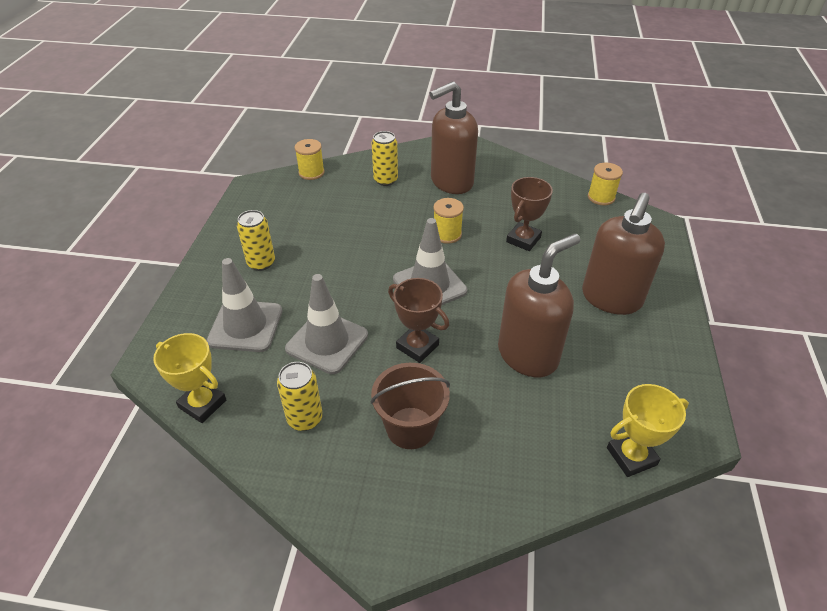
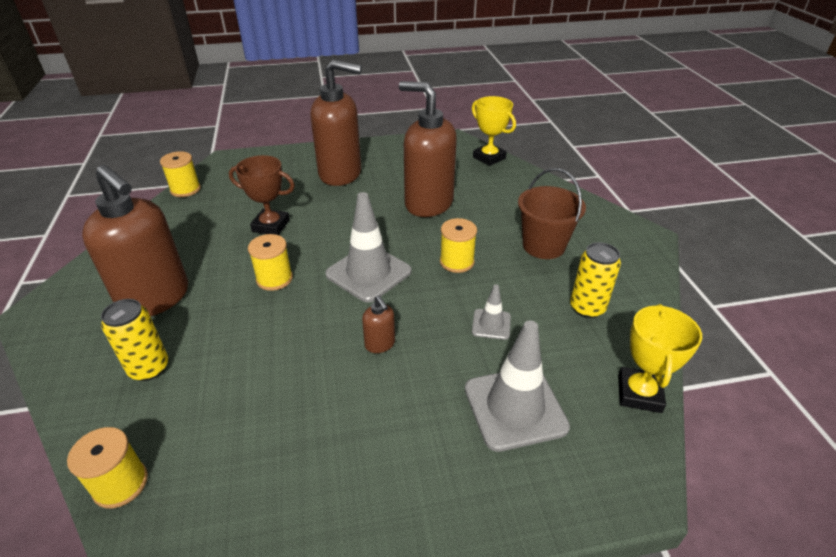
camera: 110 degrees left, 5 degrees down
(261, 263) = (393, 447): yellow can -> none
(327, 342) = (491, 324): grey traffic cone -> grey traffic cone, size x0.51
(345, 275) = (380, 344): none -> brown soap dispenser
(417, 346) = (457, 262): brown trophy -> yellow spool

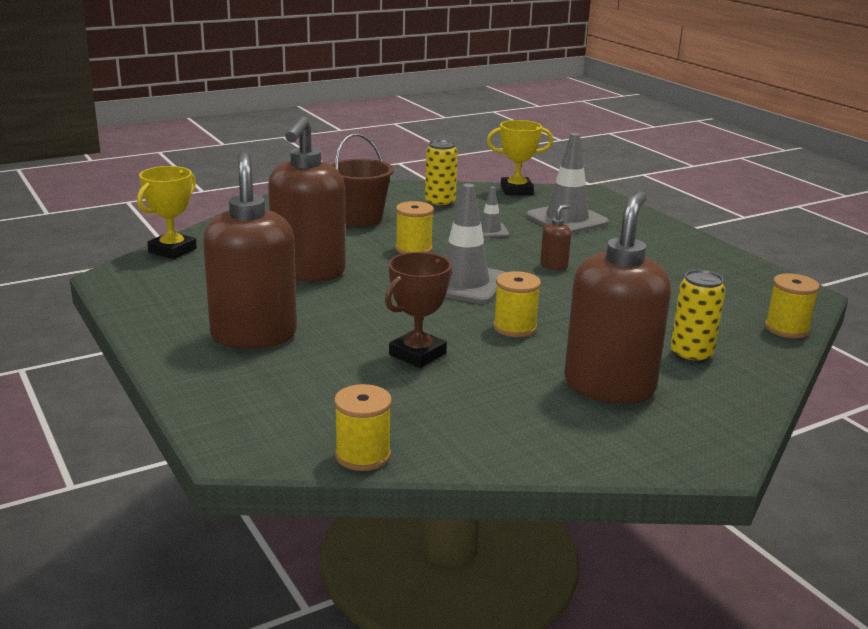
camera: 110 degrees left, 15 degrees down
(271, 226) = (417, 354): brown trophy -> brown trophy turned 45 degrees clockwise

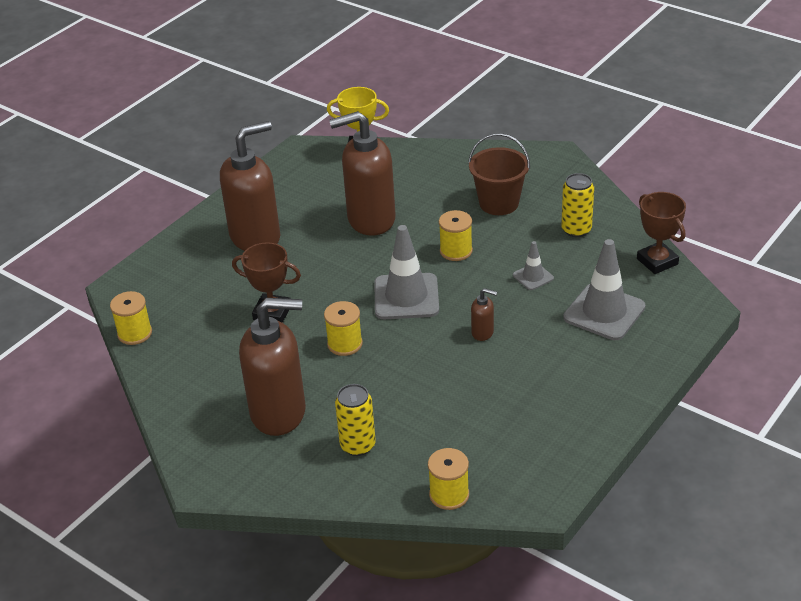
camera: 70 degrees right, 15 degrees up
(516, 190) = (657, 261): yellow trophy -> brown trophy

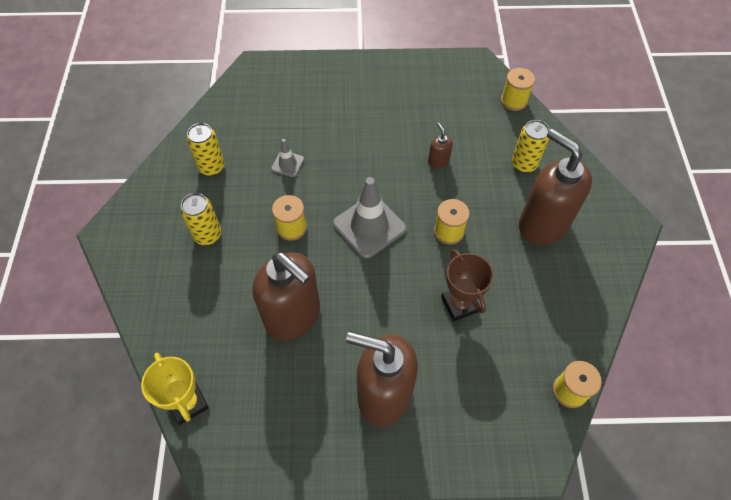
camera: 130 degrees left, 20 degrees up
(483, 333) = (369, 160): brown soap dispenser -> brown soap dispenser (438, 161)
(499, 203) = (207, 235): brown bucket -> yellow can
(604, 312) = (297, 108): grey traffic cone -> none
(657, 261) = (220, 106): brown trophy -> none

